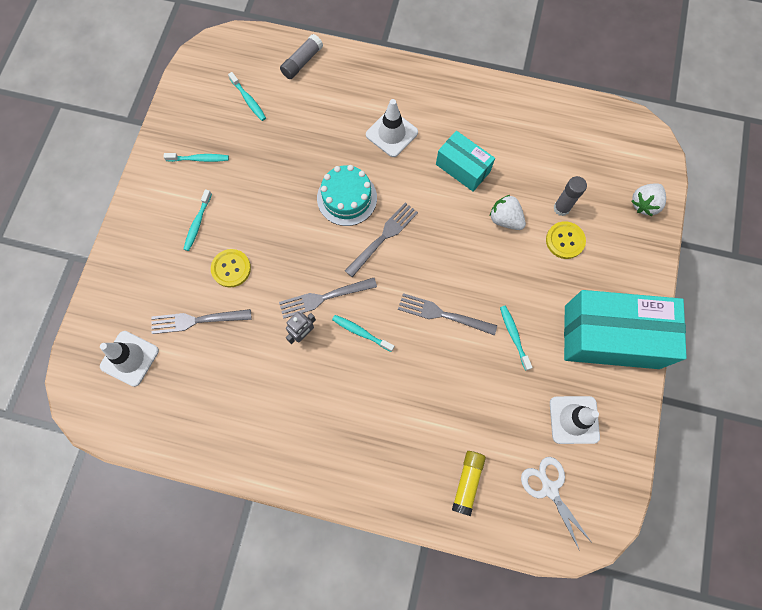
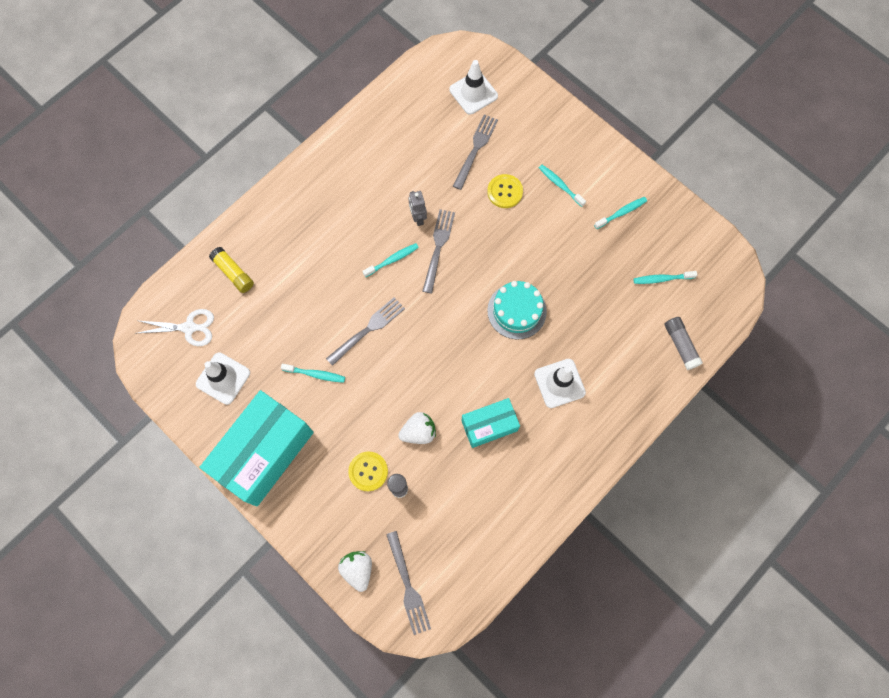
camera: 120 degrees right, 0 degrees up
(199, 159) = (621, 212): turquoise toothbrush -> turquoise toothbrush turned 150 degrees counterclockwise
(383, 237) = (463, 321): grey fork -> grey fork (408, 586)

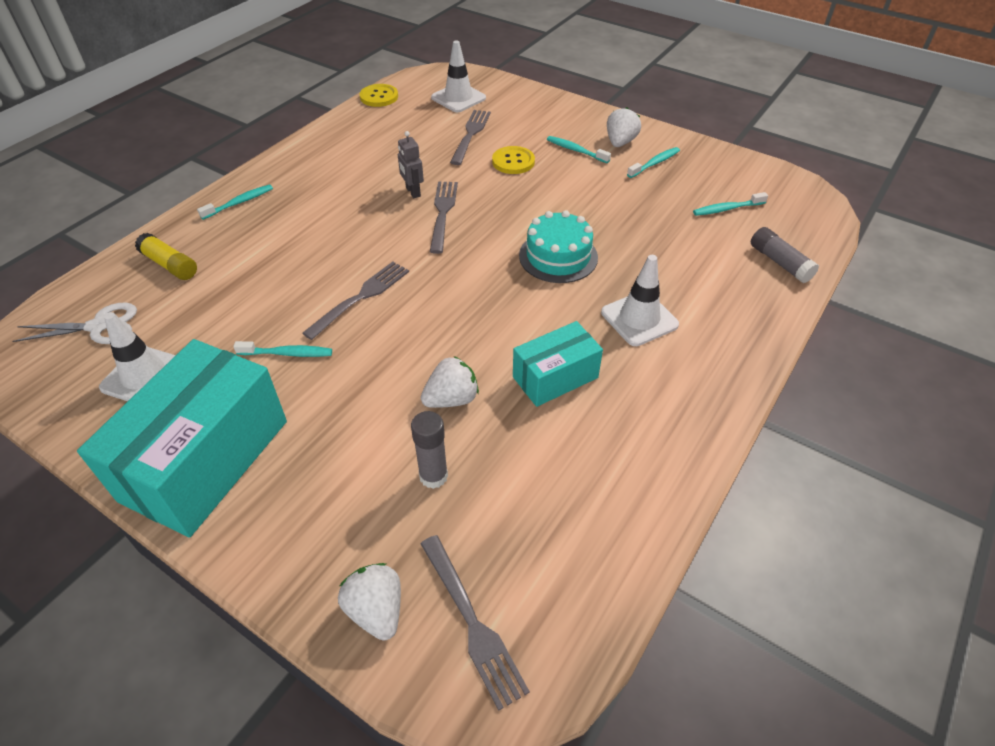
camera: 10 degrees left, 25 degrees down
(368, 471) = (379, 460): yellow button -> yellow button (379, 97)
(392, 260) = (386, 230): turquoise toothbrush -> turquoise toothbrush (239, 202)
(600, 180) = (620, 142): none -> white strawberry

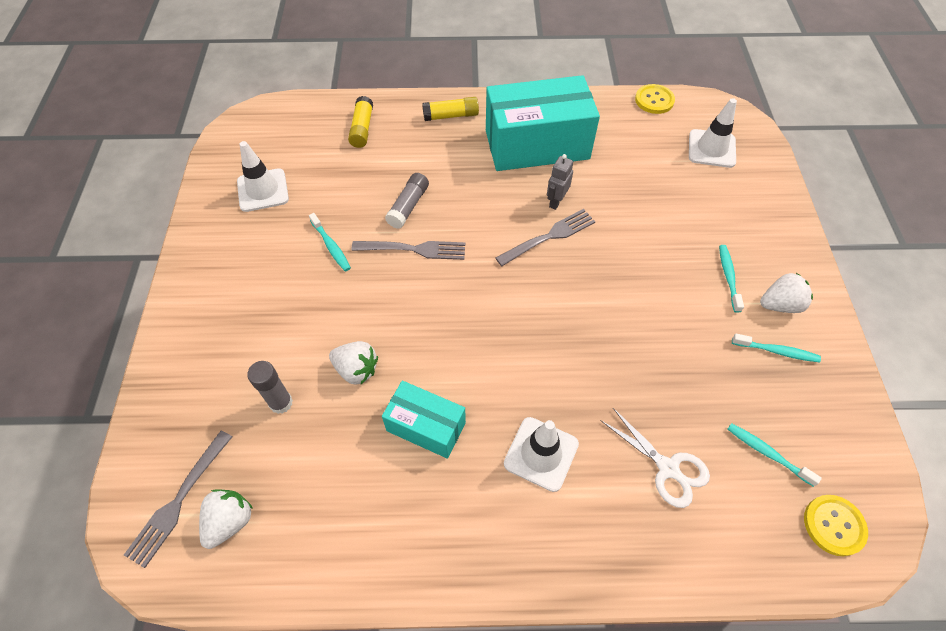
camera: 55 degrees right, 10 degrees up
(99, 326) = (286, 139): white scissors -> white scissors (668, 469)
(205, 460) = (220, 268): turquoise box -> turquoise box (537, 144)
(239, 202) = (451, 116): turquoise toothbrush -> yellow glue stick
(376, 610) = (161, 437): white strawberry -> white strawberry (230, 521)
(471, 134) = (669, 189): grey fork -> none
(513, 161) = (663, 241): yellow button -> yellow button (834, 525)
(558, 256) = (567, 348): turquoise cake -> none
(780, 262) = (726, 544): grey glue stick -> grey glue stick (408, 206)

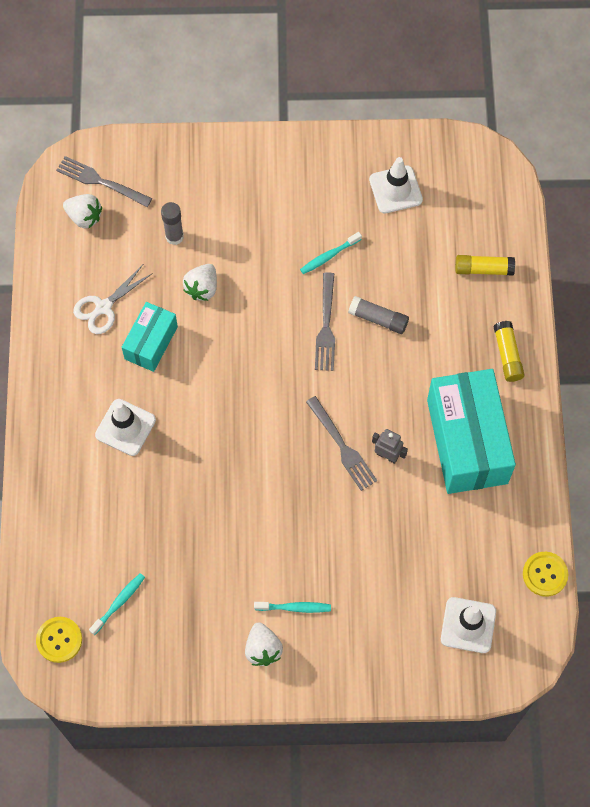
camera: 90 degrees right, 10 degrees up
(668, 469) = (109, 522): white scissors -> white scissors (103, 308)
(777, 351) = (213, 634): turquoise toothbrush -> none

